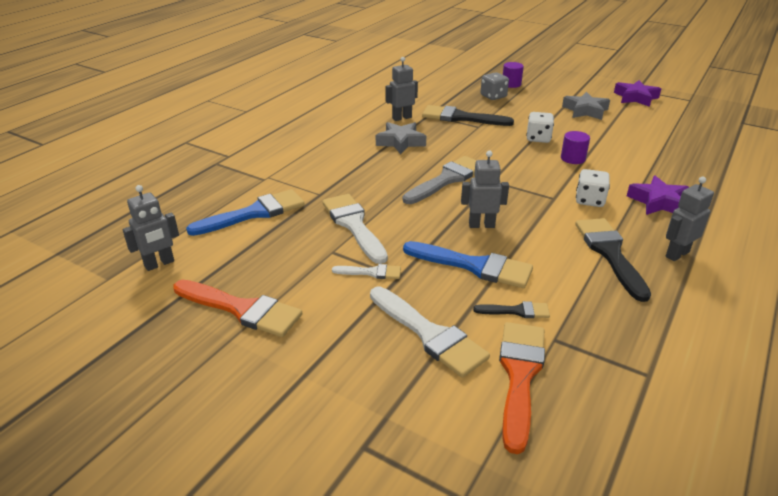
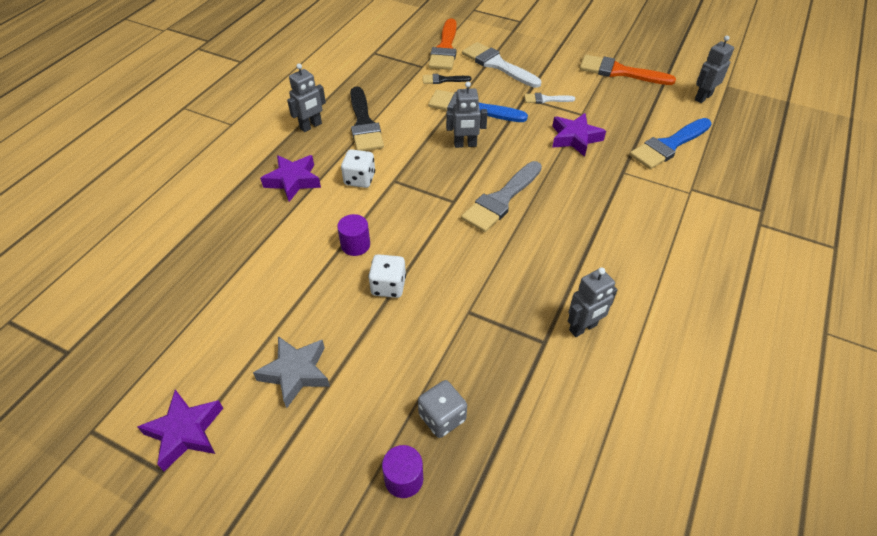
camera: 175 degrees right, 15 degrees up
(354, 225) = (575, 138): white brush -> purple star
(401, 142) = (568, 265): grey star -> none
(461, 118) = (494, 335): black brush -> none

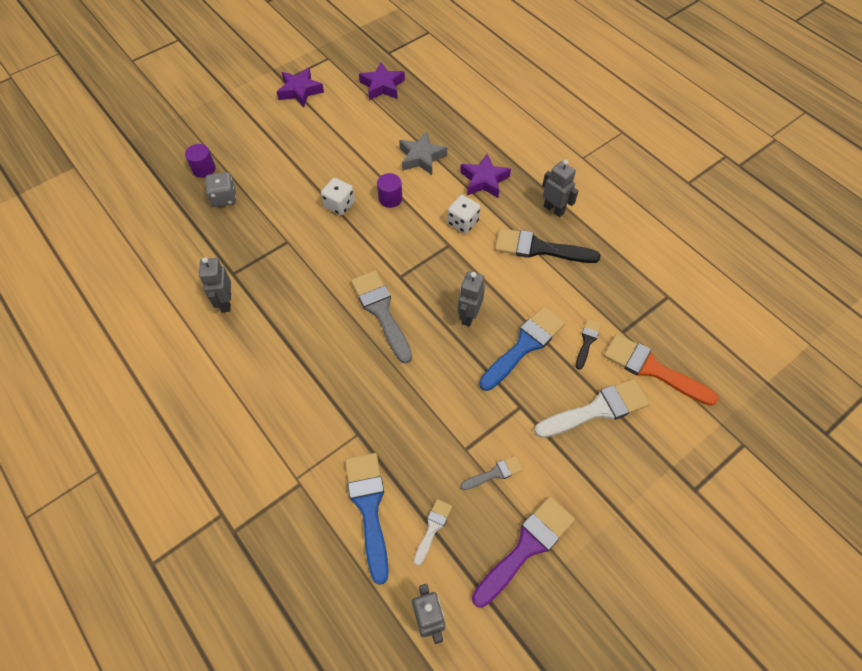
camera: 115 degrees right, 10 degrees up
(295, 373) = (304, 141): grey star -> grey star (421, 157)
(311, 126) = (554, 209): grey robot -> grey robot turned 150 degrees clockwise
(545, 99) = (507, 426): white brush -> white brush (433, 528)
(575, 138) = (429, 418): purple star -> purple star (382, 86)
(585, 96) = (494, 473): none -> grey brush
(619, 72) = (526, 547): orange brush -> purple brush

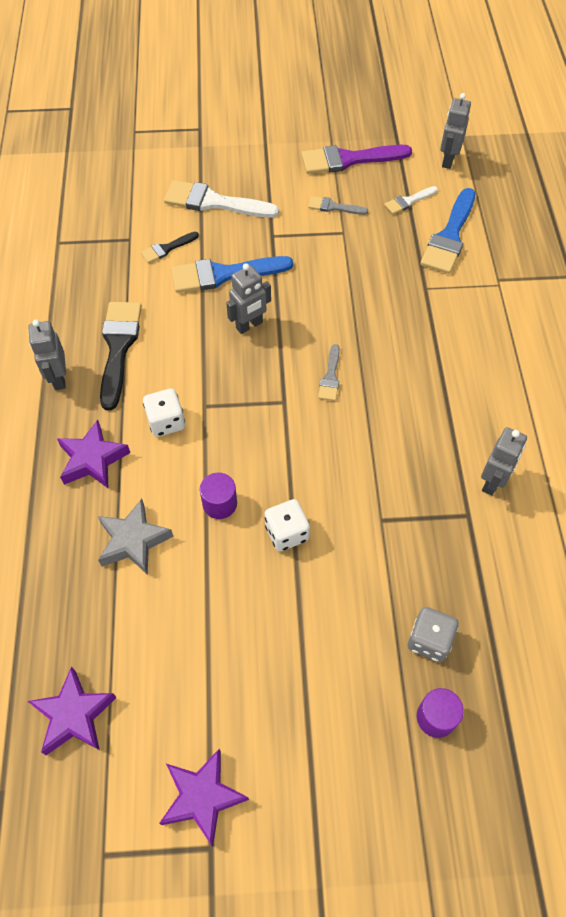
camera: 145 degrees left, 0 degrees up
(381, 312) = (330, 377): grey brush -> grey brush, size x0.52
(539, 248) = (119, 348): black brush -> black brush turned 135 degrees counterclockwise
(652, 369) = (139, 203): orange brush -> none

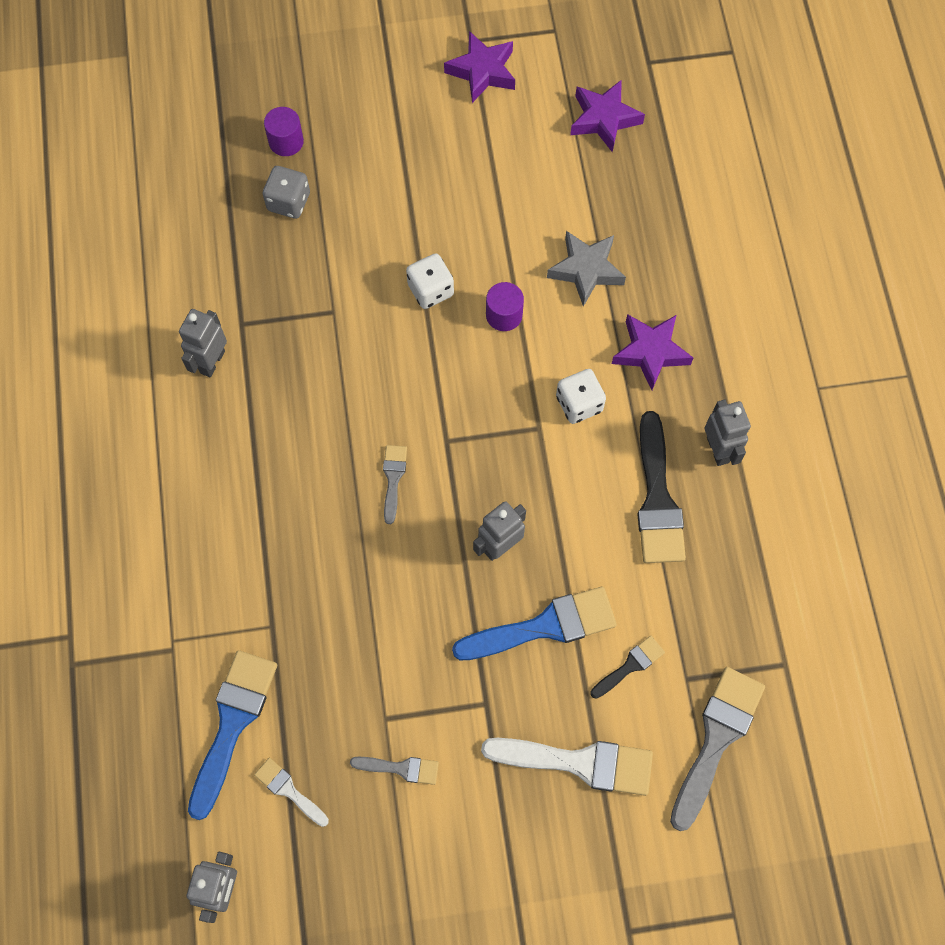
camera: 175 degrees right, 10 degrees up
(119, 207) = (716, 739): none -> grey brush
(349, 160) = (380, 876): purple brush -> none
(408, 201) = (289, 790): white brush -> white brush turned 105 degrees counterclockwise

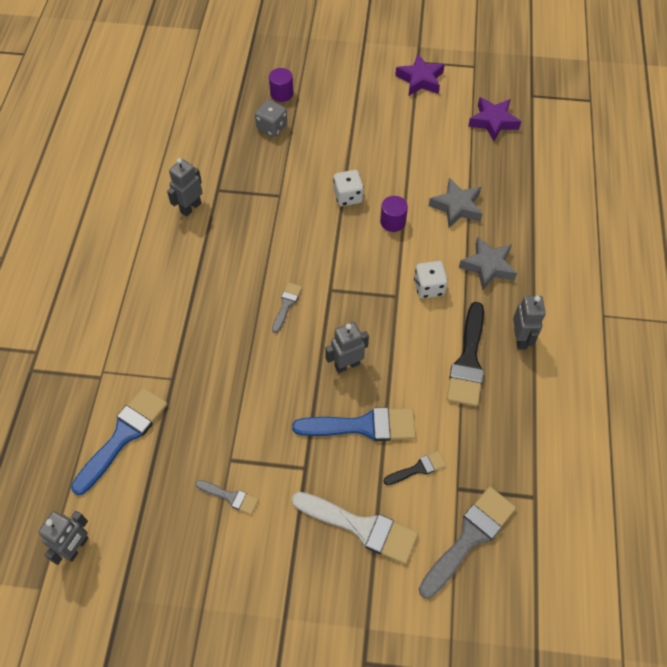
camera: 15 degrees right, 10 degrees down
(289, 790) = (146, 491): white brush -> none
(650, 352) = (488, 266): purple star -> grey star

